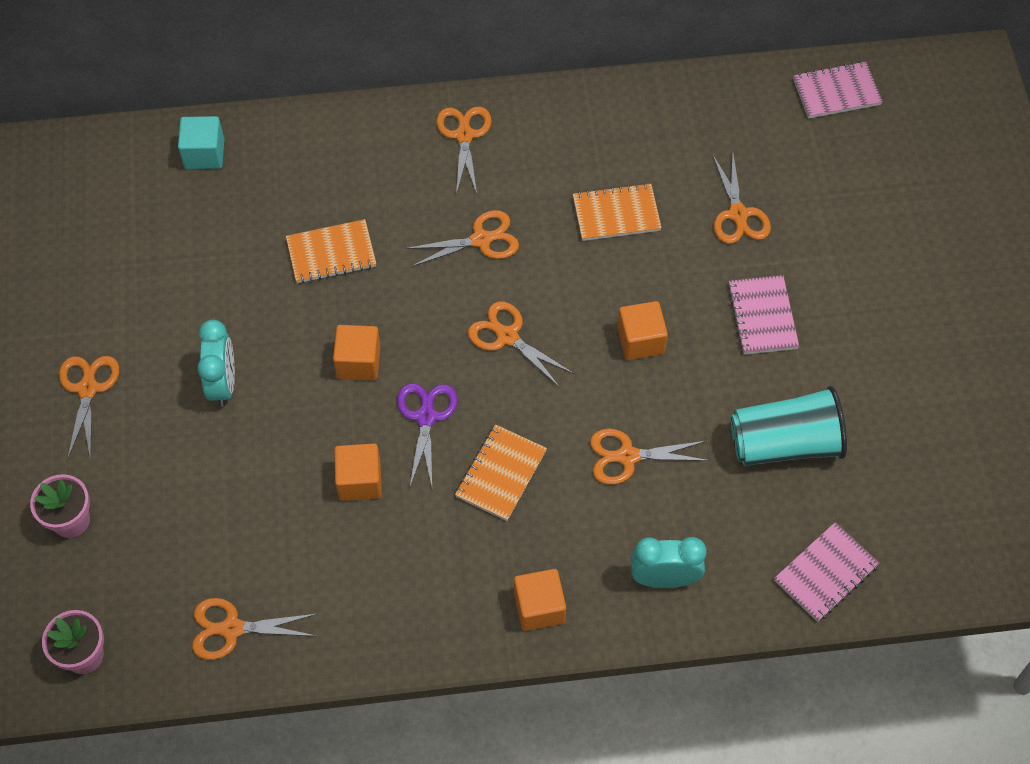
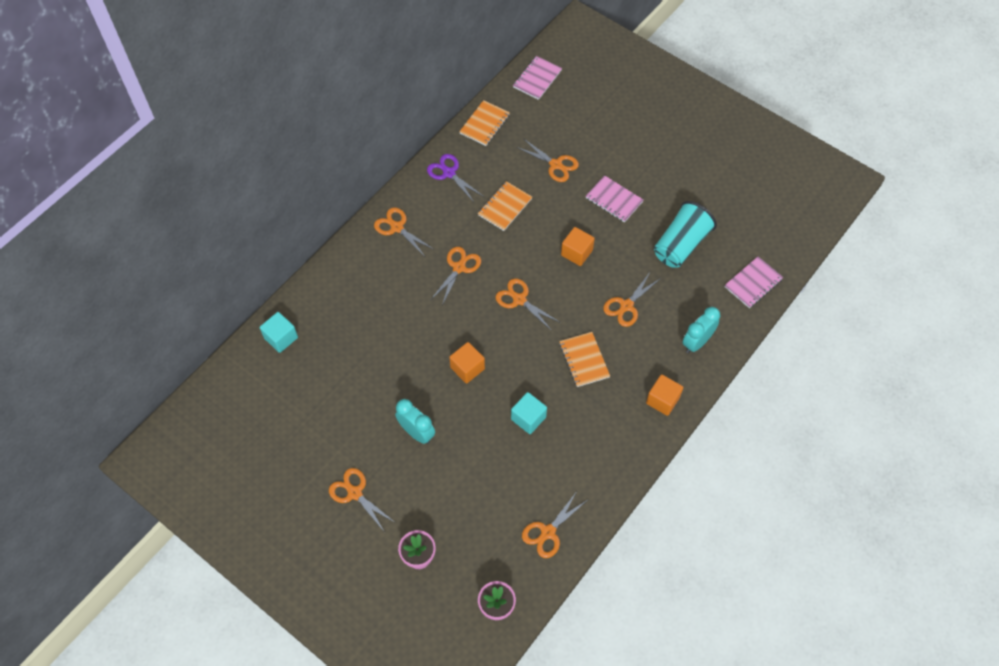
camera: 45 degrees left, 0 degrees up
(331, 253) = (398, 331): orange notebook -> orange notebook (485, 124)
(359, 481) = (528, 418): orange cube -> turquoise cube
(426, 417) = (525, 365): purple scissors -> purple scissors (449, 173)
(507, 337) = (519, 300): orange scissors -> orange scissors turned 45 degrees clockwise
(826, 573) = (753, 283): pink notebook -> pink notebook turned 45 degrees clockwise

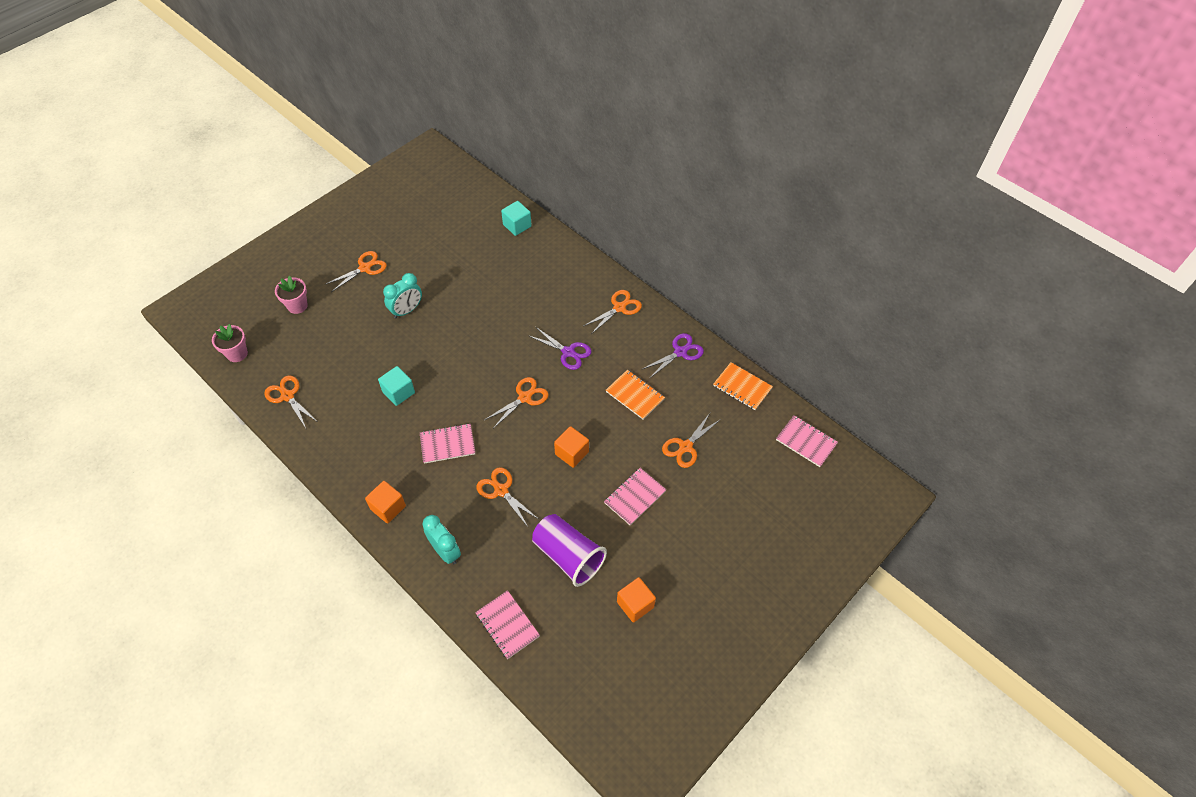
camera: 95 degrees right, 5 degrees down
(459, 268) = (568, 352): orange scissors -> purple scissors
(467, 368) = (460, 350): orange cube -> orange cube (635, 604)
(584, 360) = (447, 444): orange notebook -> pink notebook
(681, 245) = (568, 556): turquoise cup -> purple cup

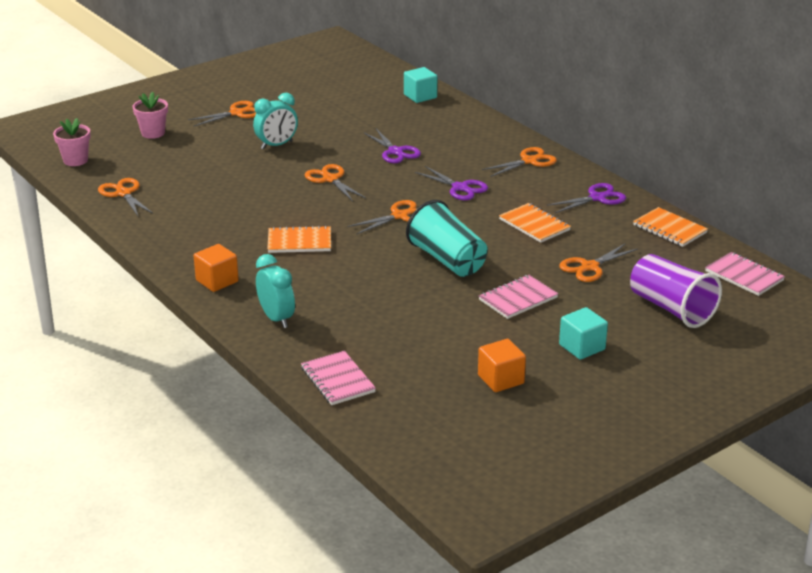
camera: 10 degrees right, 25 degrees down
(398, 392) = (252, 201): turquoise cube -> turquoise cube (582, 347)
(447, 444) = (299, 242): pink notebook -> orange notebook
(501, 490) = (355, 280): orange scissors -> orange scissors (330, 179)
(508, 308) = (395, 152): none -> purple scissors
(568, 556) = (425, 335): purple cup -> purple cup (671, 309)
(572, 453) = (447, 260): orange cube -> turquoise cup

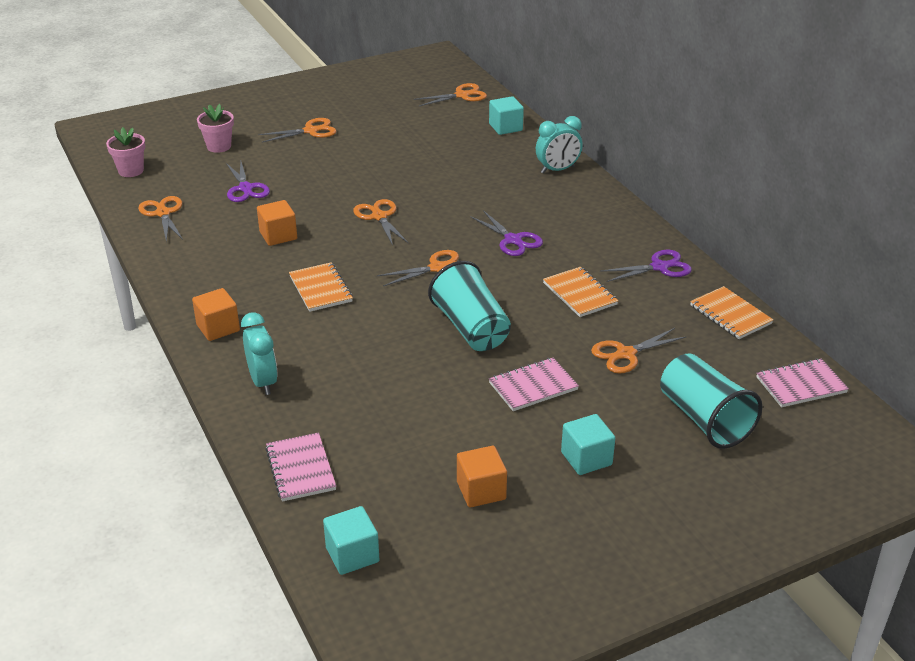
camera: 10 degrees right, 5 degrees up
(242, 202) = (278, 235): none -> orange cube
(276, 145) = (338, 171): turquoise clock -> turquoise clock (557, 170)
(299, 242) = (321, 289): orange notebook -> orange notebook turned 60 degrees clockwise
(395, 152) = (458, 190): purple scissors -> purple scissors (245, 188)
(408, 437) = (352, 555): none -> turquoise cube
(529, 161) = (598, 214): orange scissors -> orange scissors (462, 95)
(671, 309) = (704, 419): purple cup -> turquoise cup
(744, 276) = (801, 385): pink notebook -> pink notebook turned 75 degrees counterclockwise

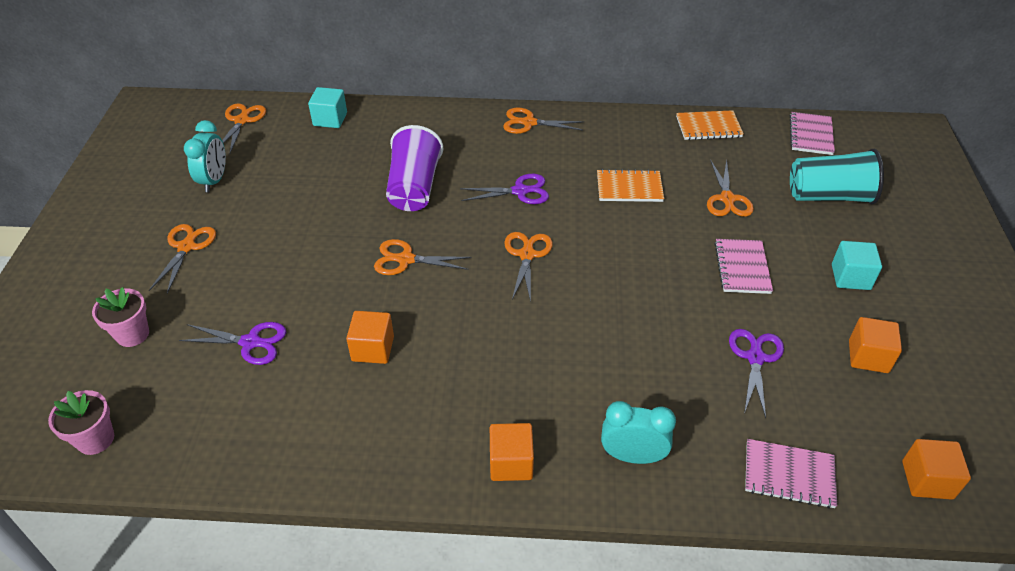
camera: 60 degrees left, 10 degrees up
(163, 213) = (231, 438): orange scissors -> orange scissors (529, 123)
(321, 289) = (499, 350): orange notebook -> none
(352, 555) = (927, 480): turquoise cube -> orange cube
(464, 191) = (414, 187): none -> purple cup
(471, 328) = (636, 271): turquoise cup -> none
(557, 170) = (432, 121): turquoise clock -> turquoise clock (214, 180)
(659, 267) = (622, 132): purple scissors -> purple scissors (755, 358)

